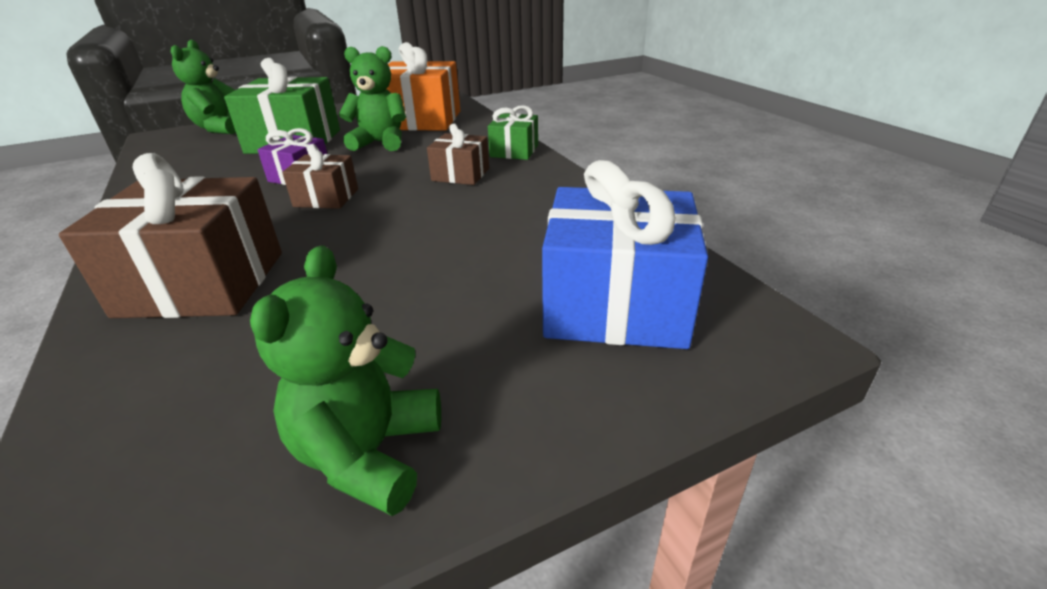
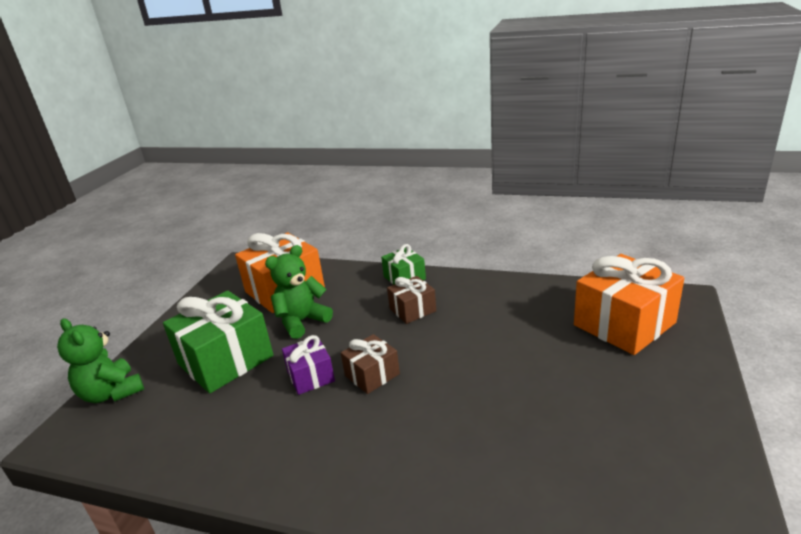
camera: 45 degrees left, 5 degrees down
(202, 283) = (445, 464): brown gift -> none
(369, 453) = (683, 439): green teddy bear -> none
(615, 304) = (624, 324): blue gift -> orange gift

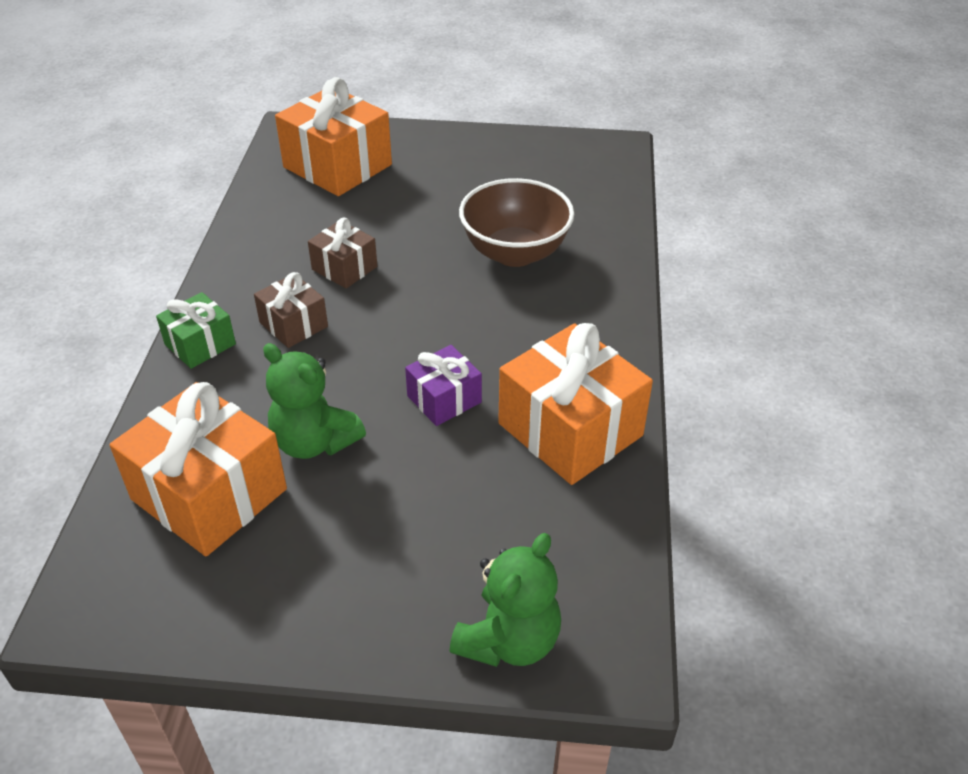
camera: 105 degrees left, 15 degrees up
(225, 360) = (415, 509): green gift -> none
(244, 443) = (570, 429): none -> orange gift
(372, 375) = (436, 342): brown gift -> brown gift (344, 268)
(482, 433) = (515, 253): none -> brown bowl

